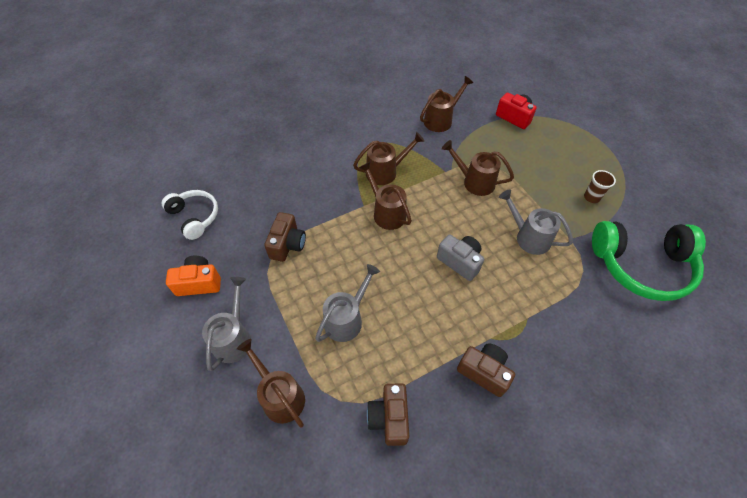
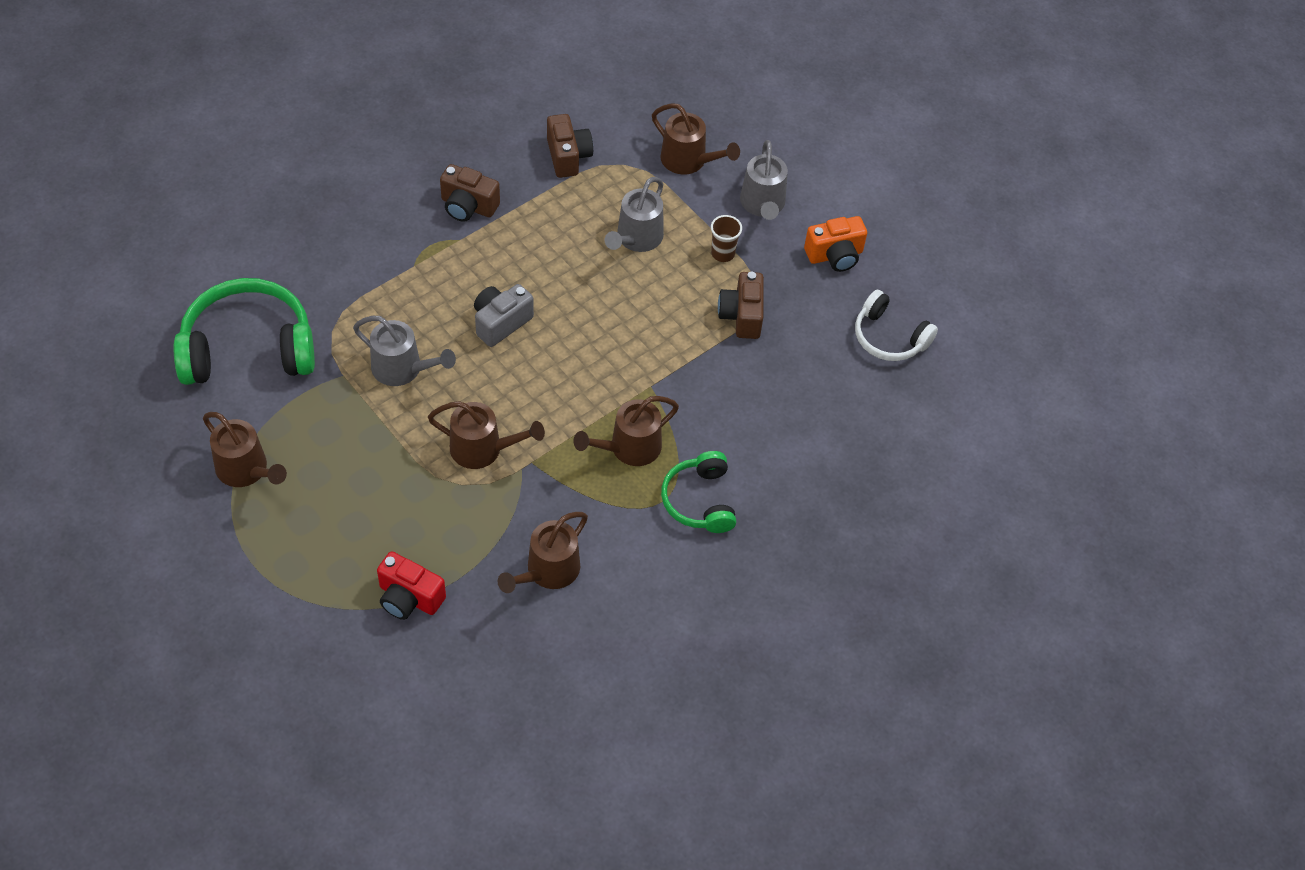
camera: 165 degrees right, 0 degrees up
(352, 141) = (699, 500): none -> green headphones
(386, 212) = (614, 380): brown watering can -> brown watering can (246, 470)
(460, 262) = (501, 322): grey camera -> grey camera turned 105 degrees clockwise
(591, 197) = (296, 446): brown cup -> brown cup (723, 253)

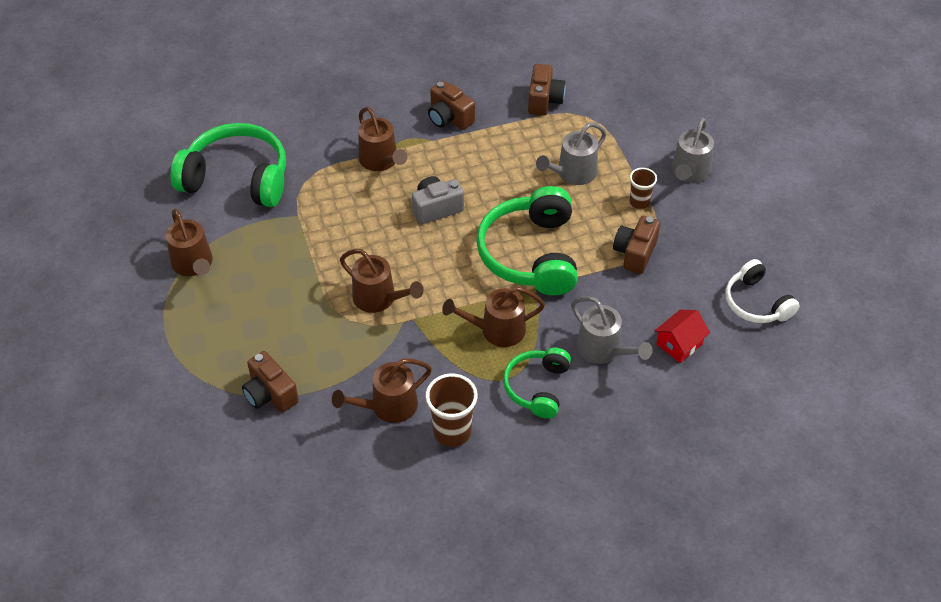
camera: 25 degrees right, 5 degrees down
(403, 369) = (345, 223): grey watering can -> grey watering can (604, 350)
(409, 598) = (270, 394): red camera -> brown camera
(629, 348) = (530, 254): none -> green headphones
(629, 578) = (452, 432): none -> brown cup
(689, 161) = (641, 126): brown watering can -> brown watering can (381, 161)
(828, 407) = (679, 344): none -> red house
(835, 255) = (735, 227): orange camera -> none

